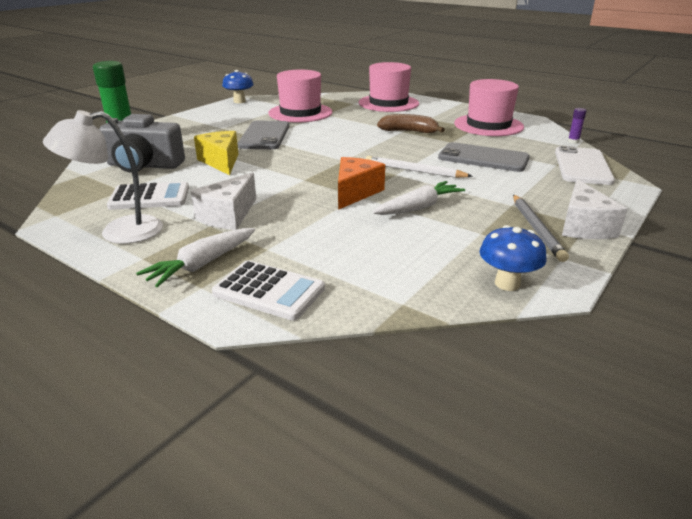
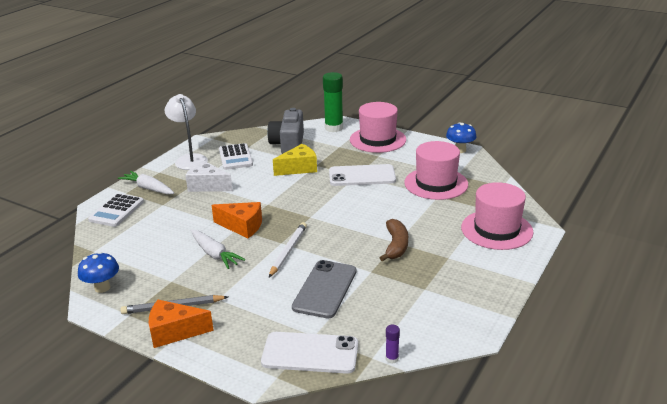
camera: 85 degrees right, 0 degrees up
(264, 136) = (362, 176): grey phone -> white phone
(488, 125) = (436, 298): pink hat -> pink hat (377, 140)
(583, 226) = (174, 332): white cheese -> orange cheese

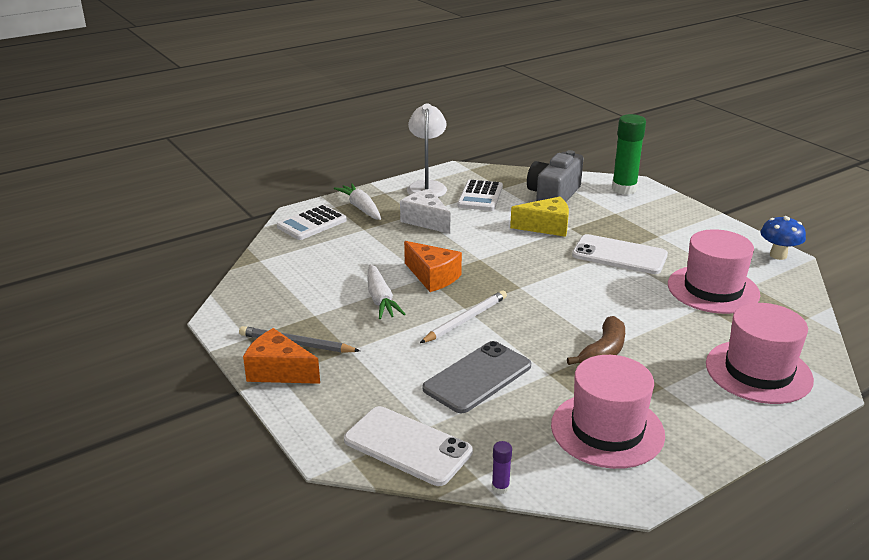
camera: 25 degrees right, 0 degrees up
(102, 288) = (241, 301): blue mushroom -> none
(377, 140) = (671, 216): pink hat -> pink hat (607, 430)

